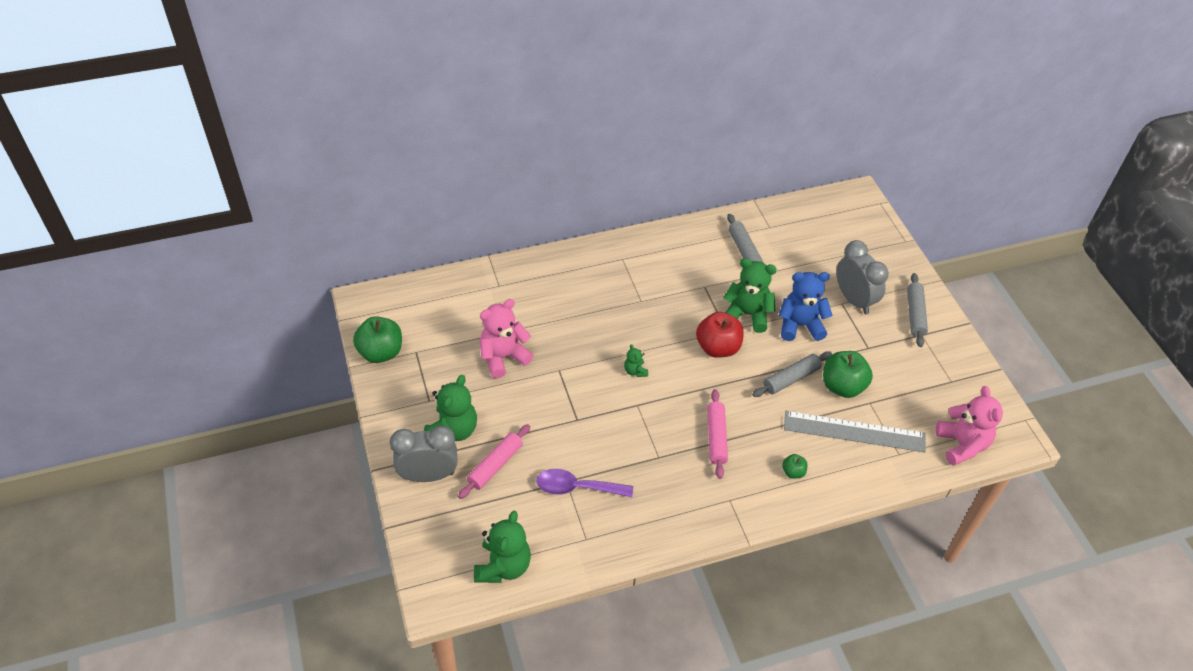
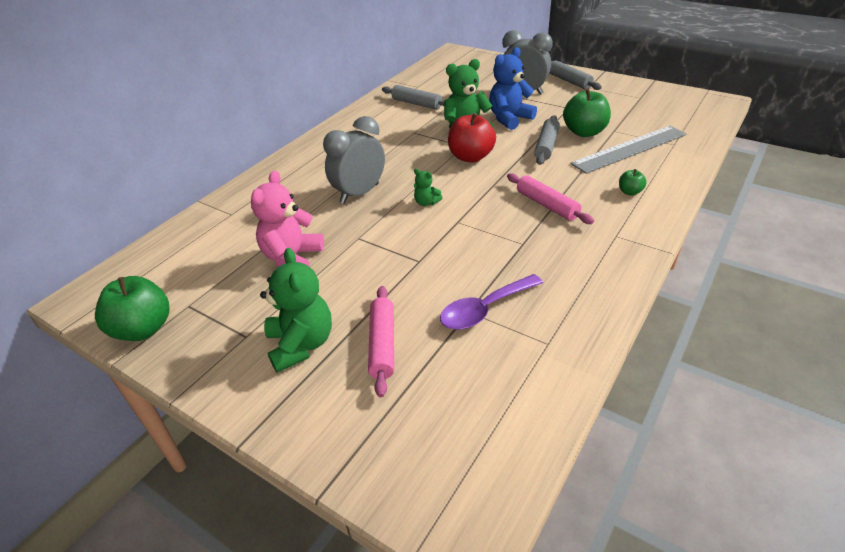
camera: 35 degrees left, 10 degrees down
(428, 475) = (316, 403): grey clock -> grey clock (359, 193)
(503, 566) = (501, 430): green teddy bear -> none
(961, 445) = (697, 120): pink teddy bear -> none

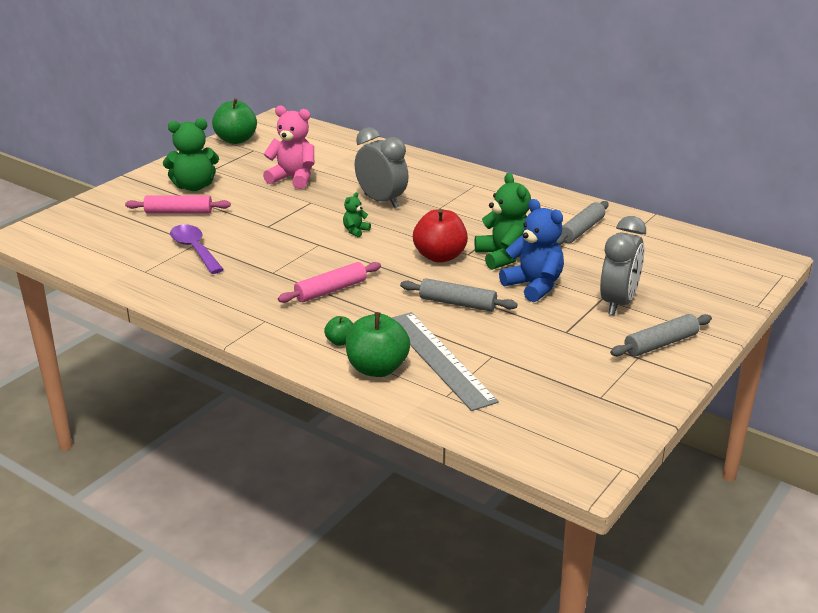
camera: 90 degrees right, 10 degrees down
(584, 132) = (490, 333): green apple -> green apple (377, 369)

